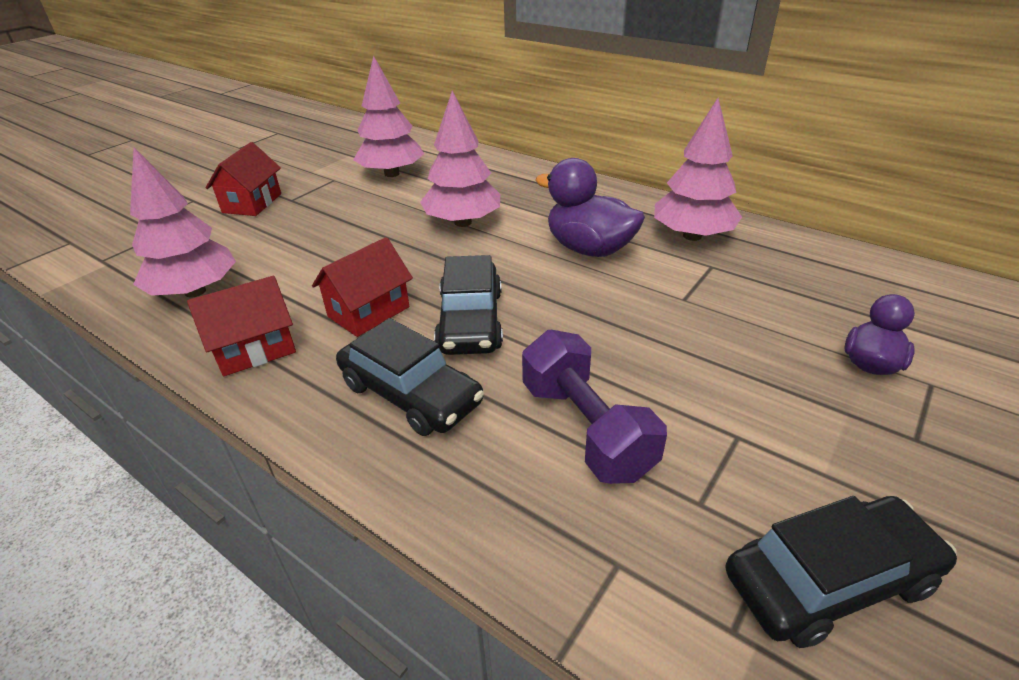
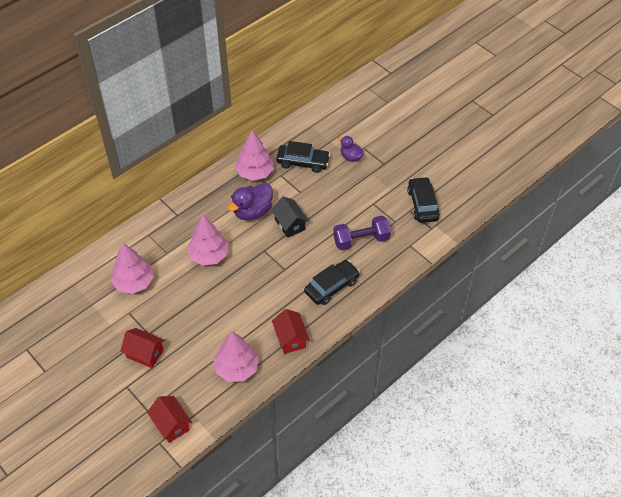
camera: 80 degrees left, 15 degrees up
(369, 312) = (276, 298): red house -> red house (171, 424)
(470, 321) = (293, 263): black car -> black car (303, 162)
(580, 299) = (290, 224): none -> black house

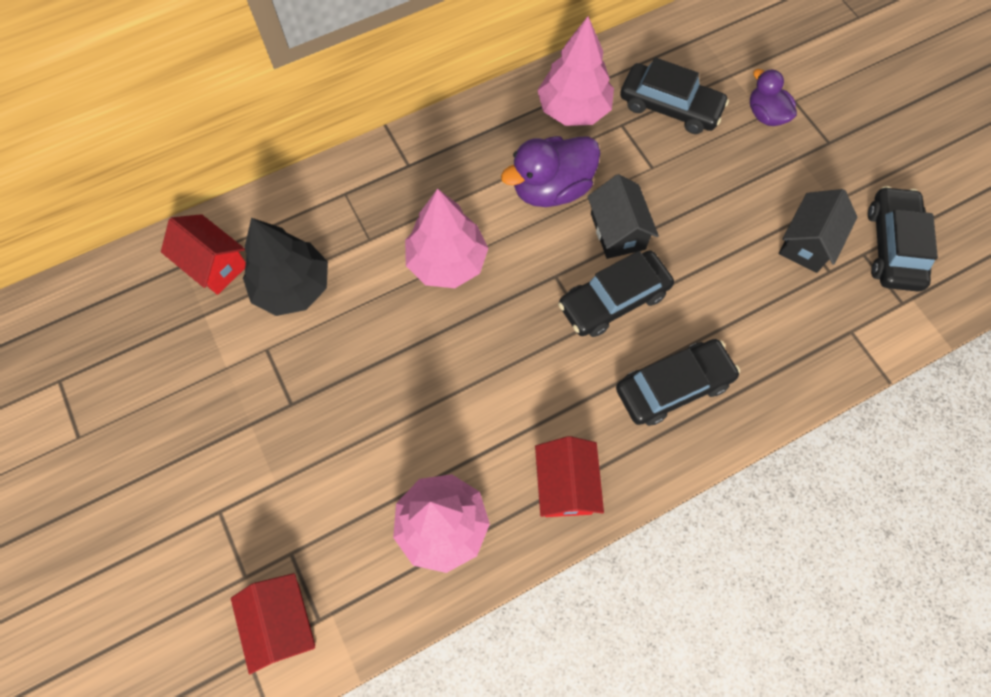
camera: 15 degrees right, 15 degrees up
(134, 282) = (293, 287): pink tree -> black tree
(145, 353) = (273, 446): red house -> red house (214, 265)
(295, 255) = (613, 300): none -> black car
(361, 240) = (752, 297): purple dumbbell -> none
(382, 211) = (807, 243): none -> black house

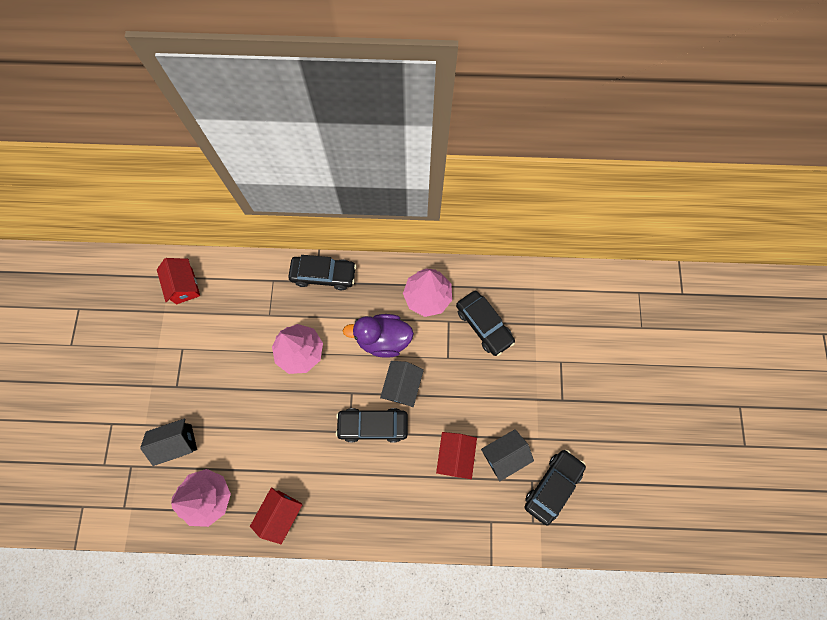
camera: 30 degrees right, 5 degrees up
(282, 622) = (107, 499): red house -> red house (455, 455)
(293, 287) = (215, 321): black tree -> none
(343, 478) = (177, 442): none -> black house
(673, 386) = (371, 494): black car -> black car (323, 275)
(765, 115) = (536, 361): purple duck -> none

